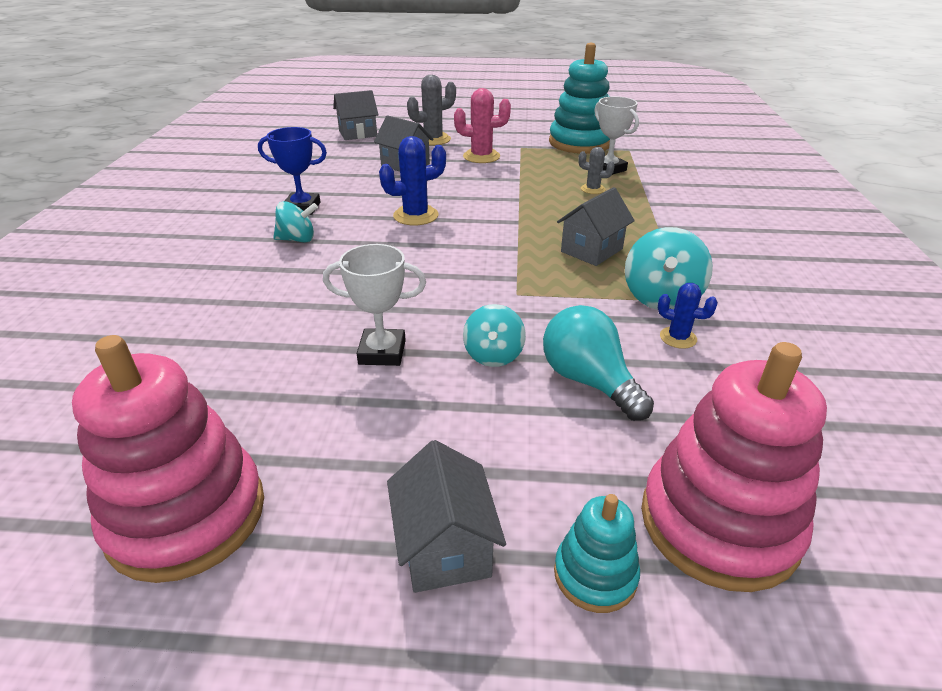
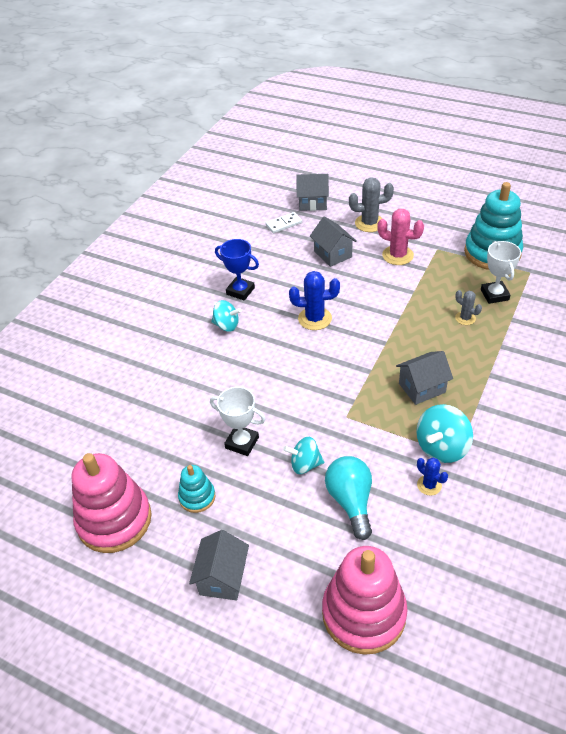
camera: 25 degrees right, 10 degrees up
(331, 151) = (283, 224): none -> white domino
(493, 355) = (305, 464): turquoise spinning top -> turquoise spinning top turned 60 degrees clockwise
(595, 574) = (285, 616): turquoise stacking toy -> turquoise stacking toy (197, 497)

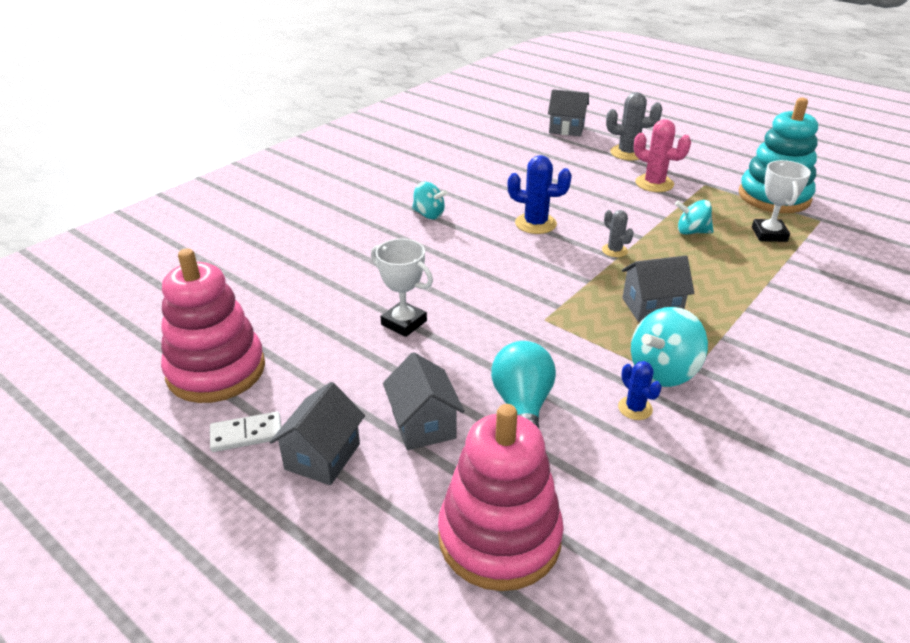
camera: 10 degrees right, 10 degrees down
(197, 497) = (326, 366): turquoise stacking toy -> none
(240, 291) = (456, 188): blue trophy -> none
(283, 224) = (527, 141): white domino -> white domino (246, 434)
(305, 464) = (475, 357): turquoise spinning top -> turquoise spinning top (691, 232)
(333, 254) = (576, 172): grey house -> grey house (423, 425)
(465, 318) = (725, 250): grey cactus -> grey cactus (614, 250)

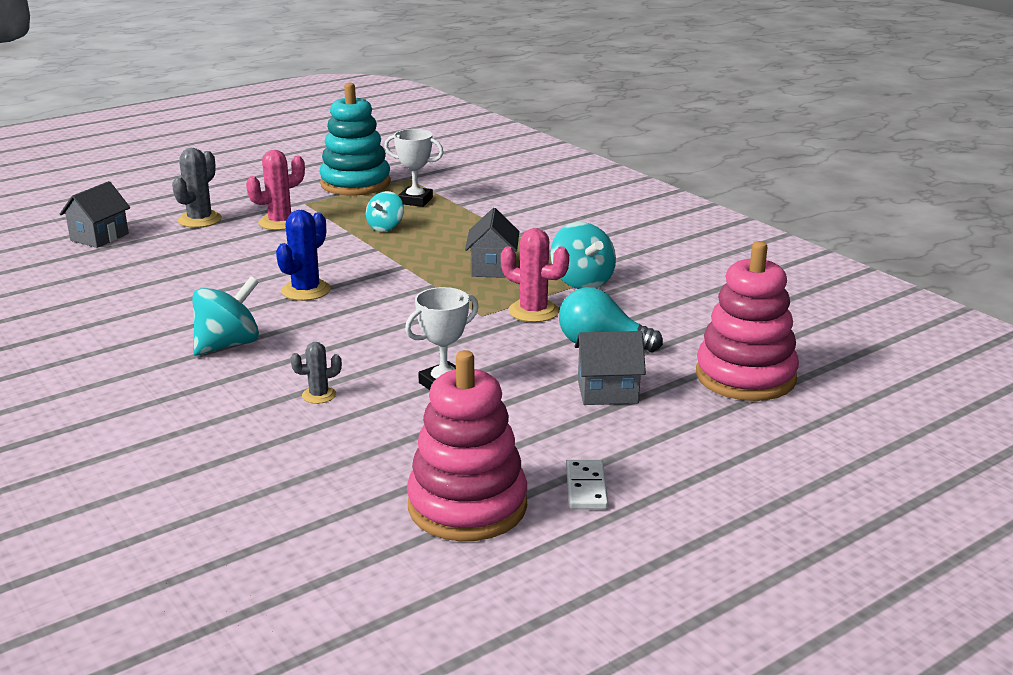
camera: 75 degrees left, 10 degrees down
(322, 456) = (633, 446): grey house -> none
(429, 215) = (228, 345): turquoise spinning top -> turquoise spinning top, size x1.51
(571, 349) = (533, 311): none -> pink cactus
(614, 250) = (390, 264): grey cactus -> grey cactus (319, 395)
(635, 408) = (621, 301): blue cactus -> none

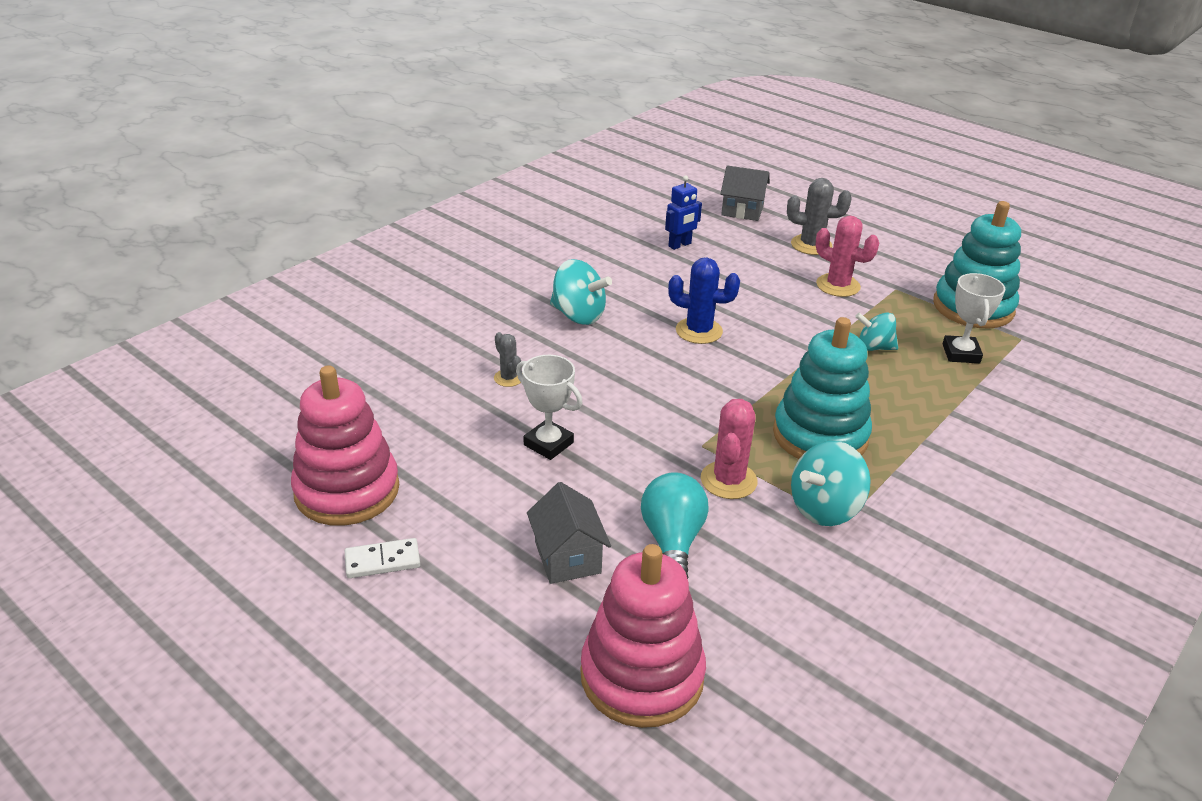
camera: 75 degrees right, 10 degrees up
(136, 276) = (680, 245): none -> blue robot
(492, 268) = (820, 435): grey house -> turquoise stacking toy

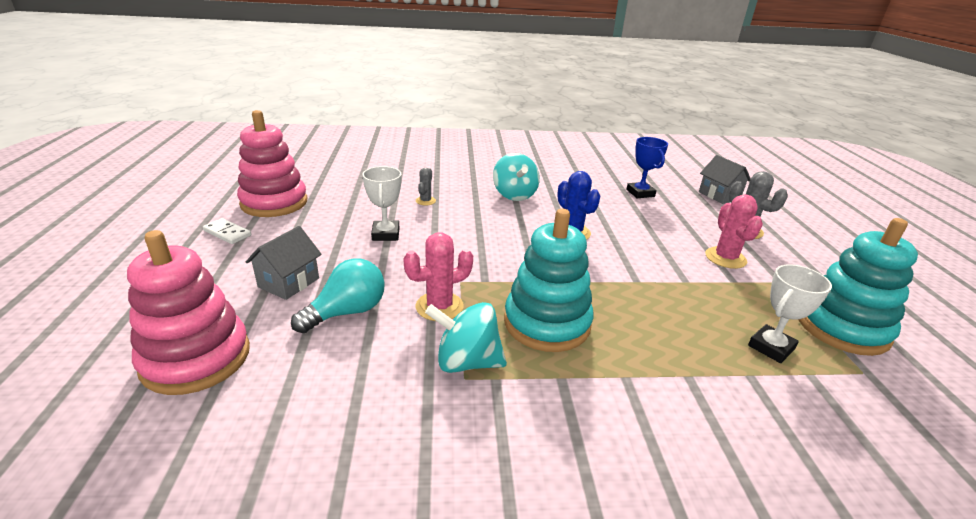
camera: 45 degrees right, 5 degrees down
(680, 245) = (640, 193): blue robot -> blue trophy
(874, 347) = (690, 302): turquoise spinning top -> none

